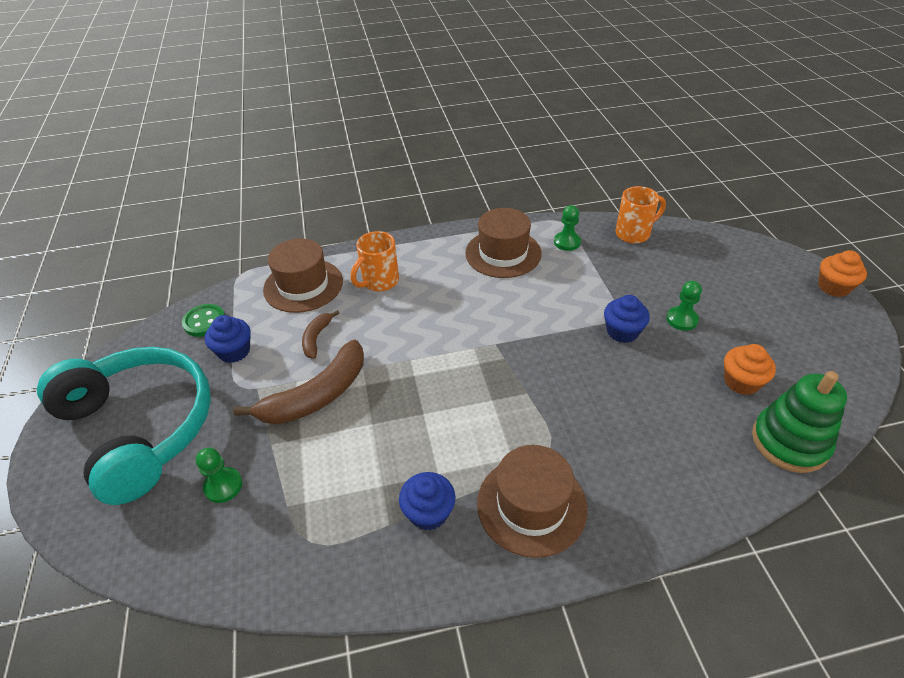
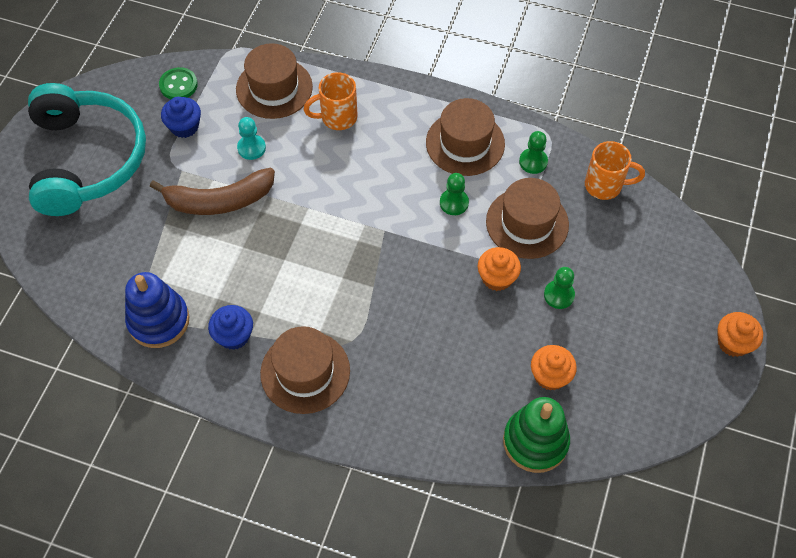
camera: 30 degrees right, 15 degrees up
(223, 486) = (116, 237): green pawn -> green pawn (454, 203)
(316, 338) = (251, 148): brown banana -> turquoise pawn
(332, 545) = (159, 320): none -> blue stacking toy
(605, 283) = (527, 223): none -> brown hat
(622, 332) = (497, 278): blue cupcake -> orange cupcake

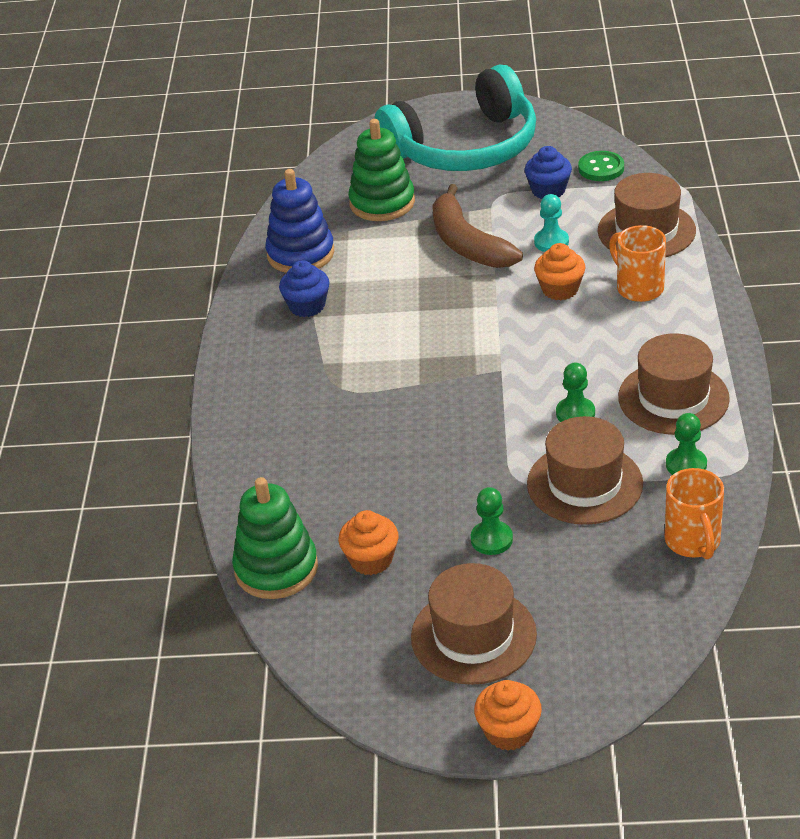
camera: 75 degrees right, 20 degrees down
(125, 241) = (382, 203): none -> green stacking toy
(305, 372) = (287, 367): brown hat -> brown hat (473, 636)
(497, 278) = (487, 478): orange cupcake -> orange cupcake (560, 289)

